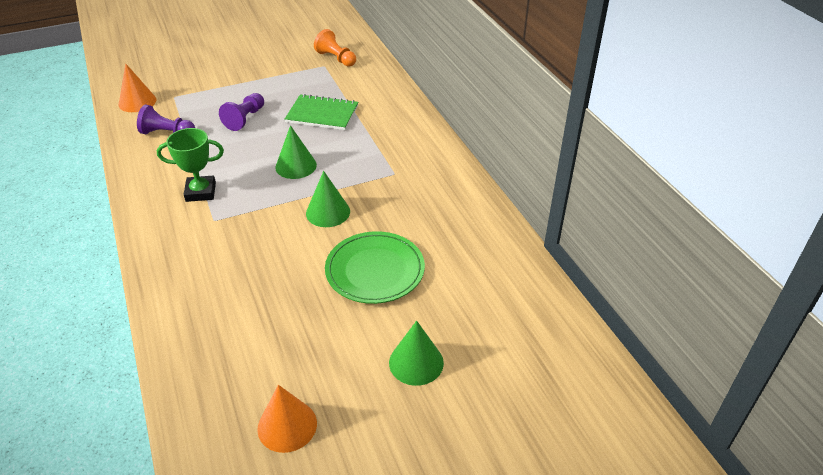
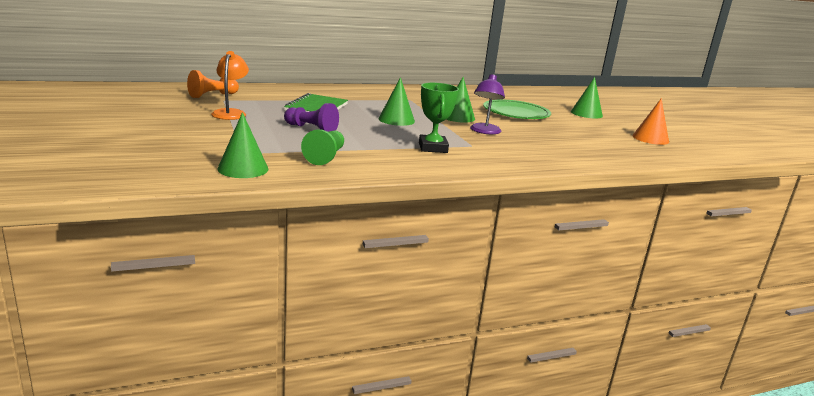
camera: 90 degrees left, 20 degrees down
(137, 102) = (243, 169): orange cone -> green cone
(167, 133) = (325, 157): purple pawn -> green pawn
(271, 233) = (484, 131): none -> purple lamp
(281, 75) = (230, 113): none -> orange lamp

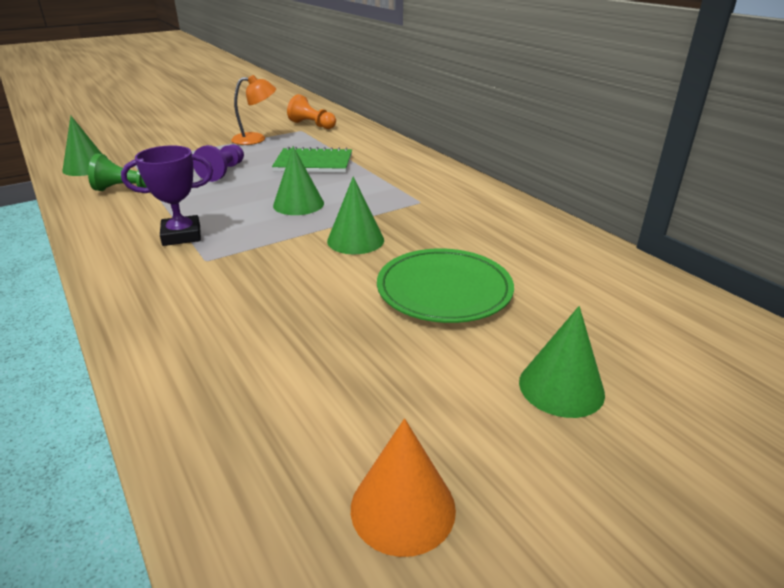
camera: 80 degrees right, 10 degrees up
(433, 148) = (181, 235): green trophy -> purple trophy
(484, 131) = (288, 265): purple lamp -> none

